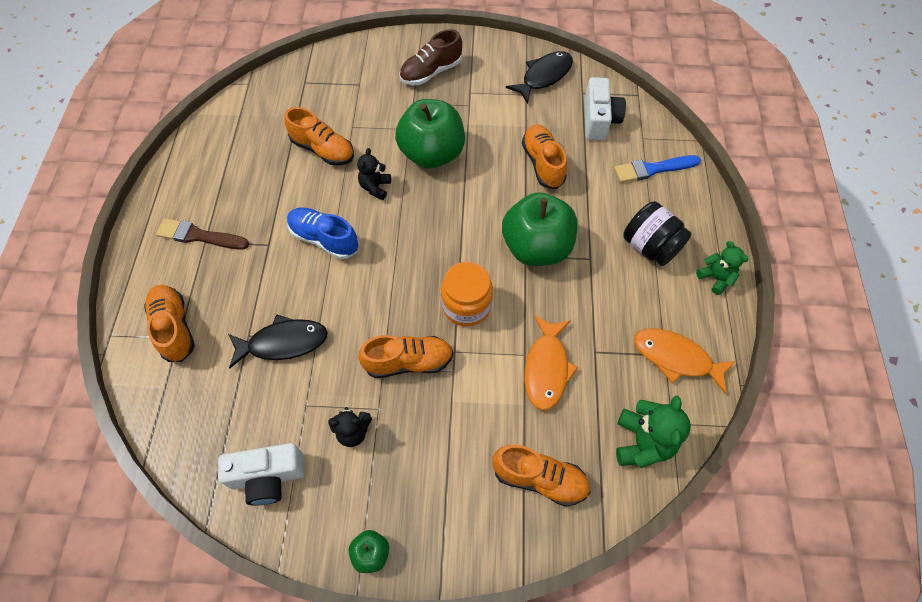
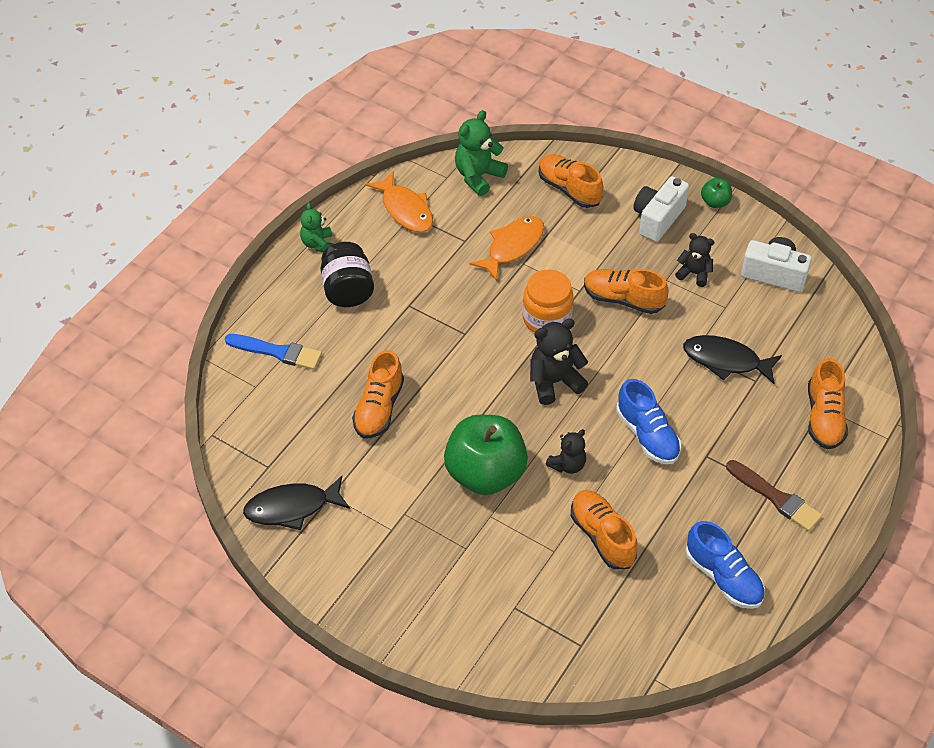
camera: 150 degrees left, 10 degrees down
(223, 161) = (723, 577): none -> blue shoe
(424, 248) = (554, 382): none -> black teddy bear
(431, 72) = (417, 580): brown shoe -> none
(536, 247) = (449, 335): green apple -> none
(599, 120) = (280, 426): white camera -> white camera (657, 218)

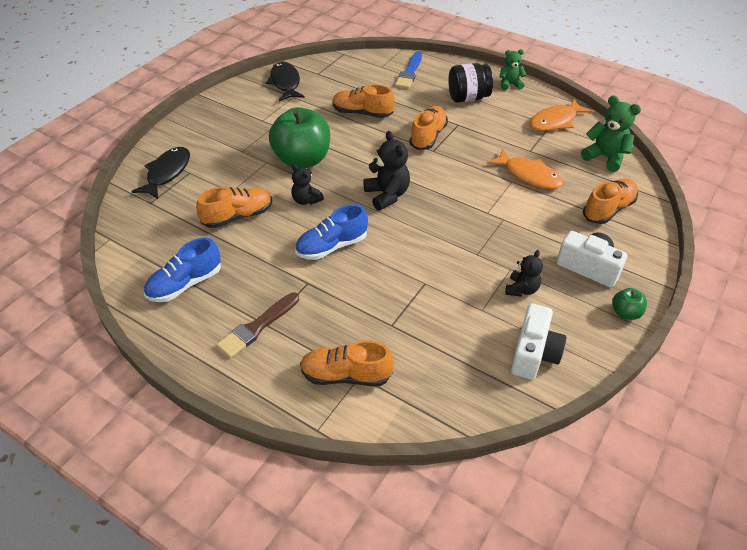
camera: 90 degrees right, 5 degrees down
(546, 318) = (453, 192): orange jar -> none
(623, 299) = (481, 238): orange shoe -> orange shoe (428, 136)
(725, 360) = (415, 304): black fish -> black fish (167, 173)

